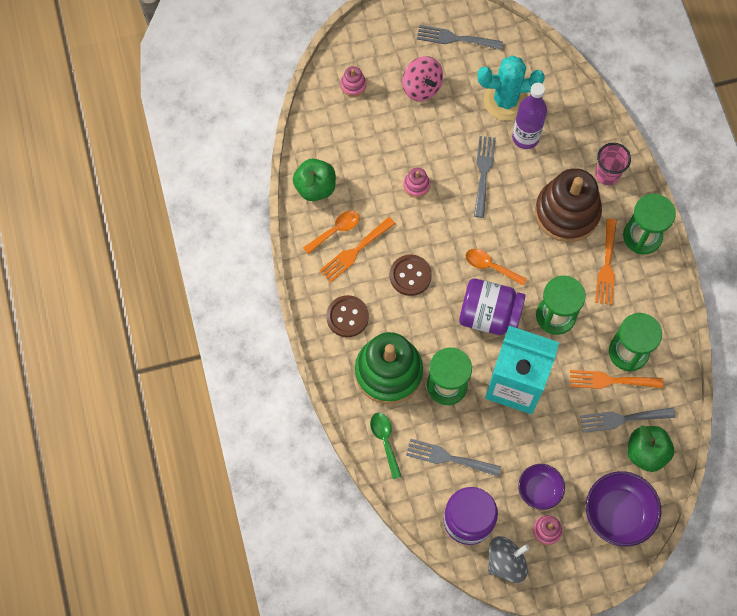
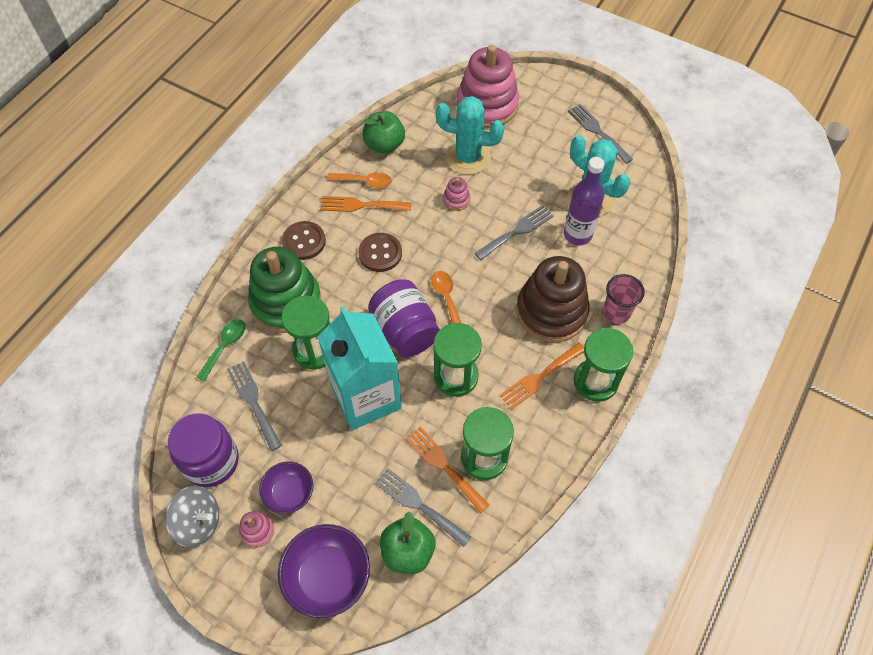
camera: 45 degrees right, 10 degrees down
(353, 85) = (487, 105): pink stacking toy -> pink stacking toy, size x2.42
(387, 143) = (468, 157): none -> turquoise cactus
(422, 87) = (536, 142): pink spinning top -> none

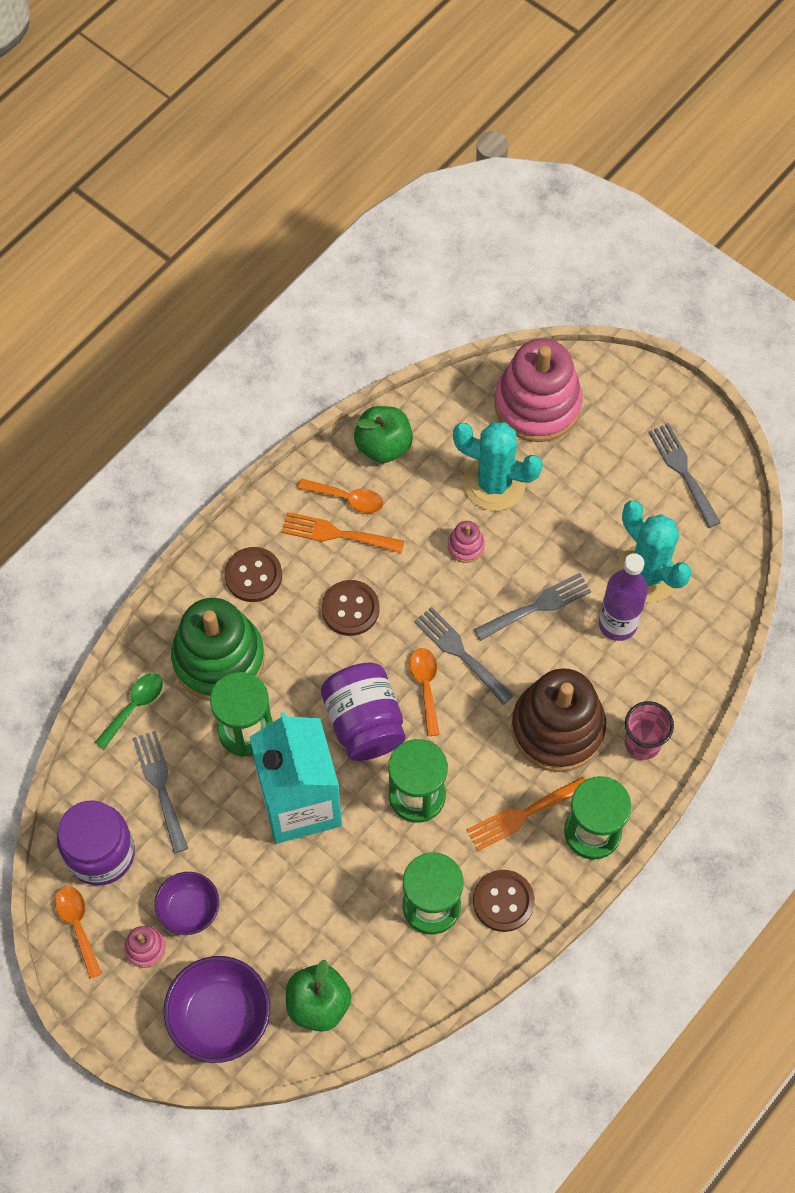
camera: 10 degrees right, 5 degrees up
(198, 522) = (78, 926): grey spinning top -> orange spoon
(419, 505) = (341, 950): grey fork -> grey fork (460, 652)
(444, 466) = (380, 907): orange fork -> none
(539, 444) = (503, 901): none -> brown button

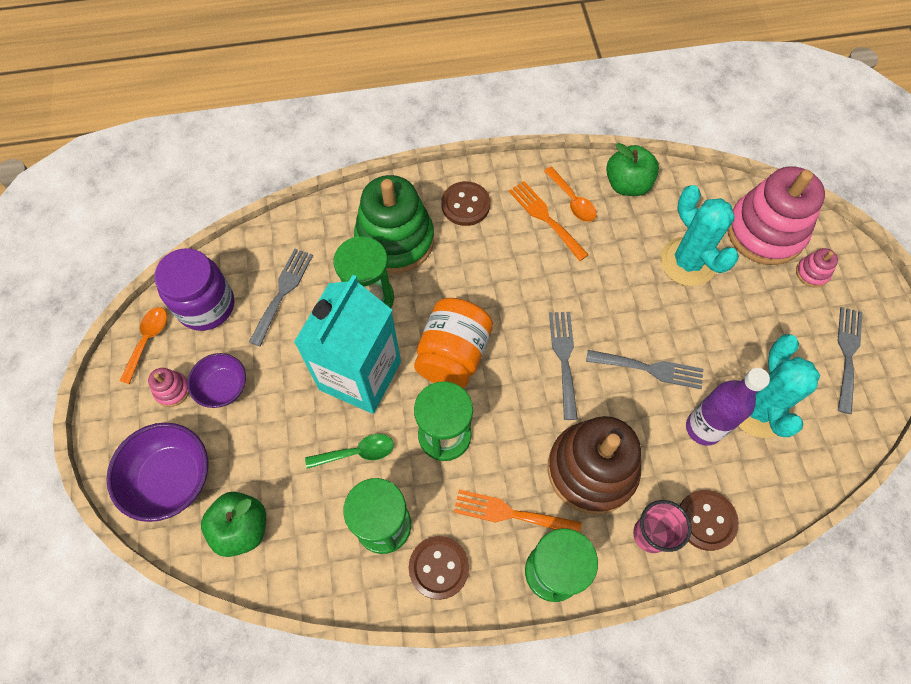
camera: 40 degrees right, 0 degrees up
(134, 706) = (315, 230): green spoon -> green spoon (357, 452)
(350, 609) = (511, 272): brown button -> brown button (706, 520)
(364, 723) = (453, 355): purple jar -> orange jar
(425, 686) = (518, 363): orange spoon -> none
(466, 546) = (630, 289): pink stacking toy -> pink stacking toy (812, 273)

